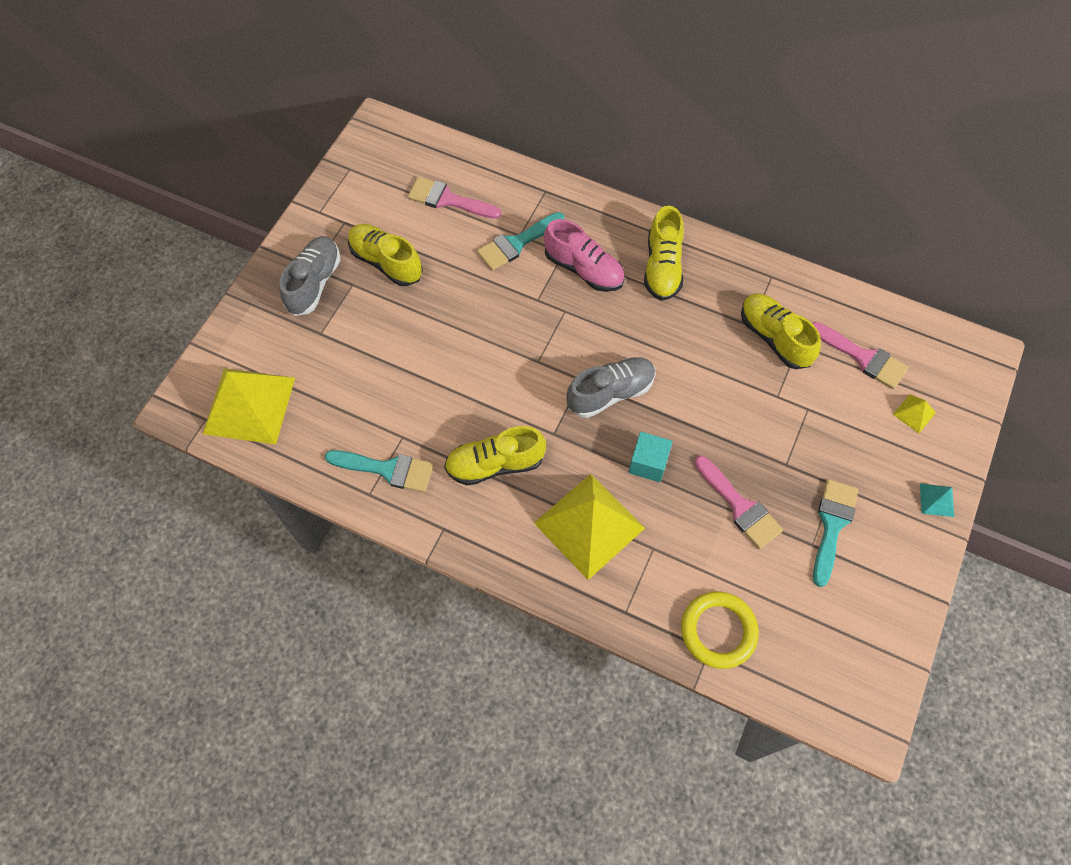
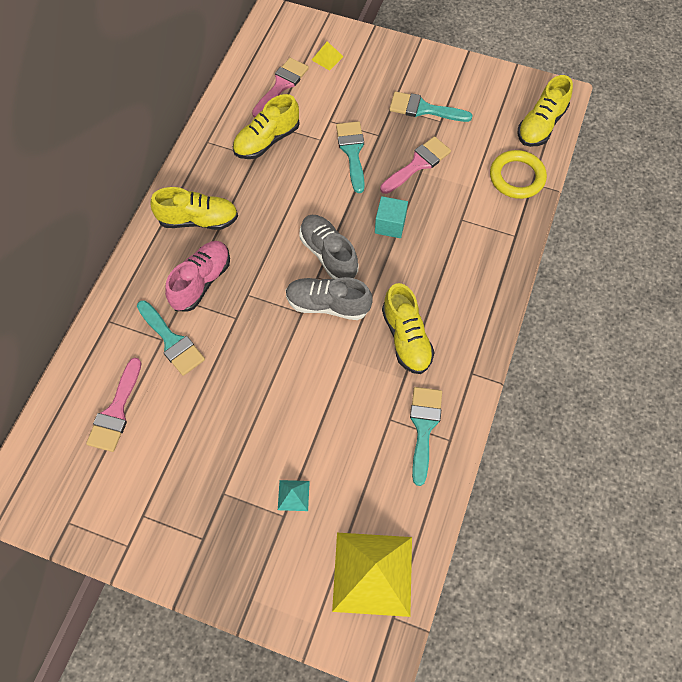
camera: 95 degrees left, 0 degrees up
(314, 283) = (222, 534): grey shoe -> grey shoe (328, 304)
(386, 262) = (195, 462): yellow shoe -> yellow shoe (541, 125)
(589, 525) = (450, 263): yellow pyramid -> none
(758, 430) = (352, 152): none -> turquoise brush
(937, 500) = (395, 50): turquoise pyramid -> turquoise pyramid (293, 495)

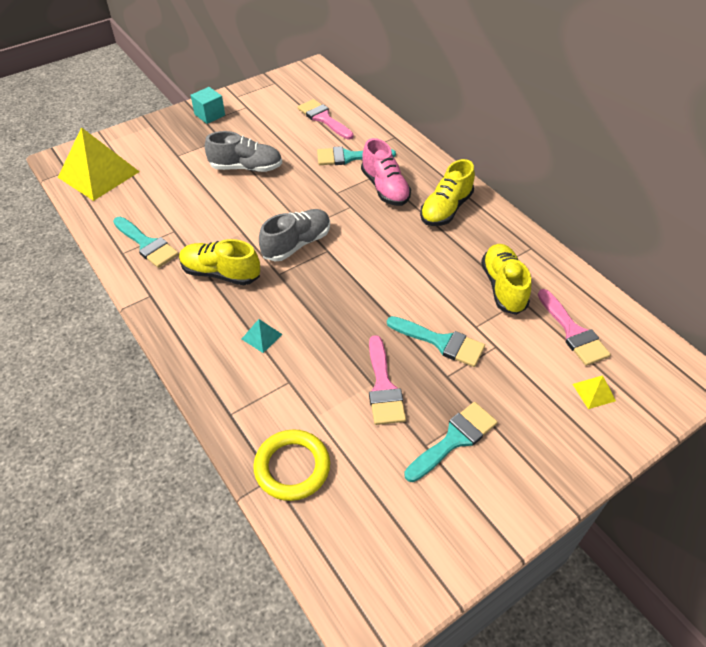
camera: 125 degrees right, 15 degrees down
(293, 495) = (183, 164): turquoise pyramid -> turquoise pyramid (262, 336)
(328, 254) = (341, 267): grey shoe -> grey shoe (246, 168)
(390, 225) = (333, 323): turquoise cube -> turquoise cube (209, 115)
(541, 125) = (339, 552): yellow shoe -> none

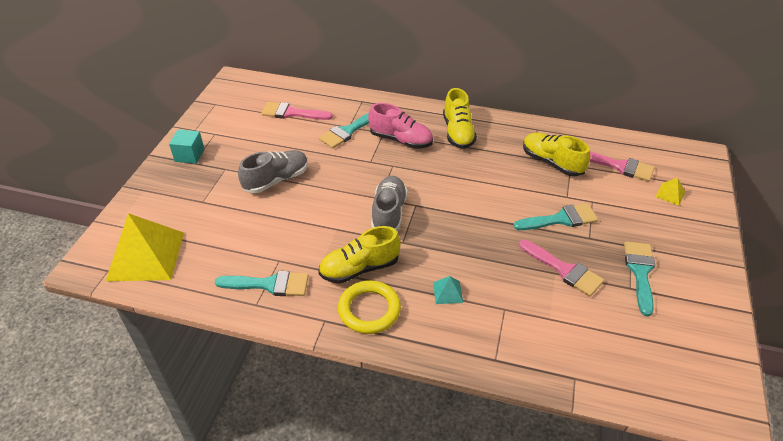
camera: 40 degrees left, 5 degrees down
(292, 467) = (578, 361): yellow ring -> yellow ring (369, 310)

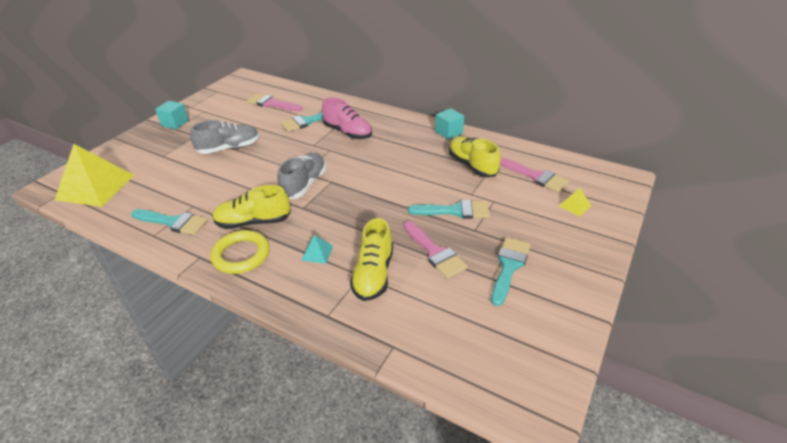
camera: 15 degrees right, 5 degrees down
(458, 132) = (400, 133): yellow shoe -> yellow shoe (373, 274)
(508, 125) = (448, 132): none -> turquoise cube

